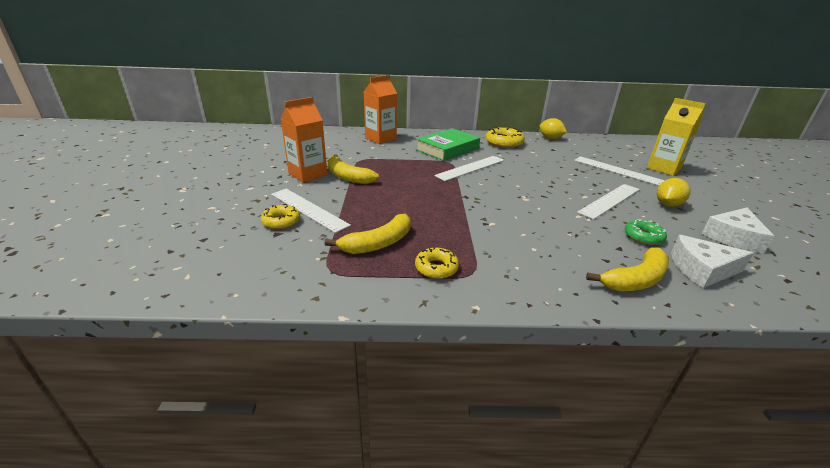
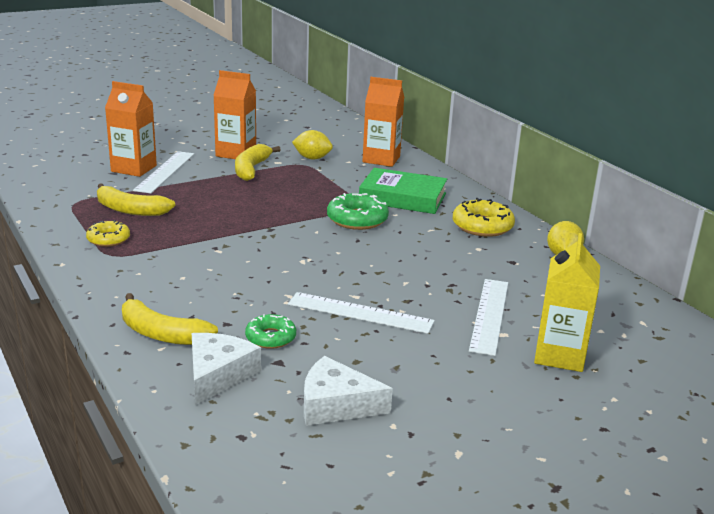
camera: 60 degrees right, 5 degrees down
(281, 221) = (134, 168): yellow donut -> orange carton
(471, 168) = (357, 219): white ruler -> green donut
(668, 204) = (397, 356): yellow lemon -> yellow lemon (312, 158)
(702, 269) = (218, 375): white cheese -> white cheese turned 45 degrees clockwise

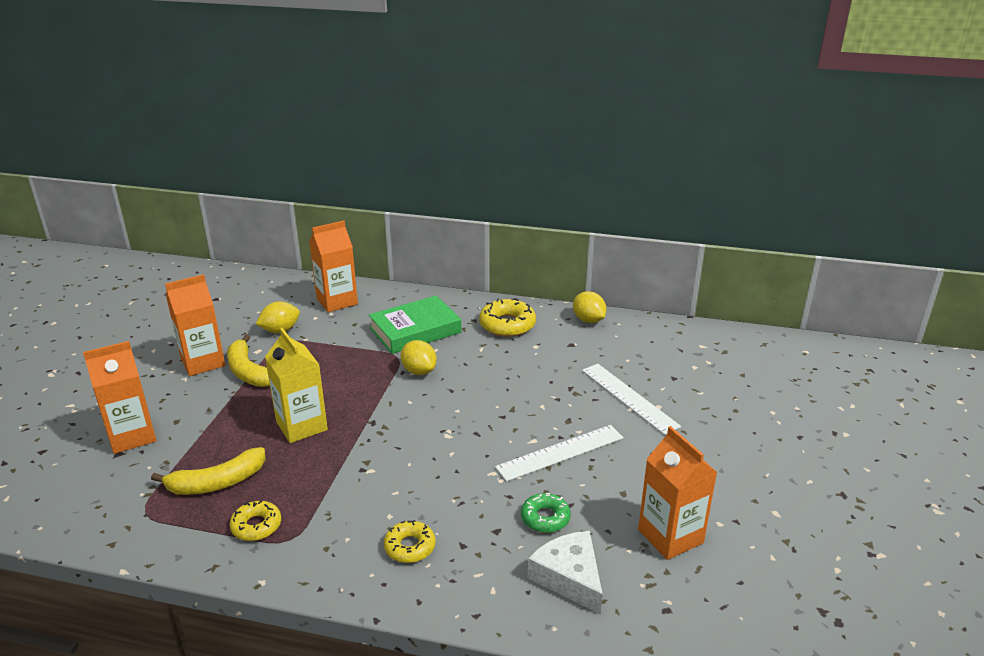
camera: 45 degrees left, 5 degrees up
(161, 298) = (410, 547): none -> yellow donut
(161, 333) = (470, 578): yellow banana -> none
(165, 172) = (171, 421): white ruler -> none
(336, 405) = (670, 536): white cheese -> orange carton
(357, 219) = (419, 371): green donut -> yellow lemon
(559, 355) = (706, 401): yellow carton -> yellow carton (301, 426)

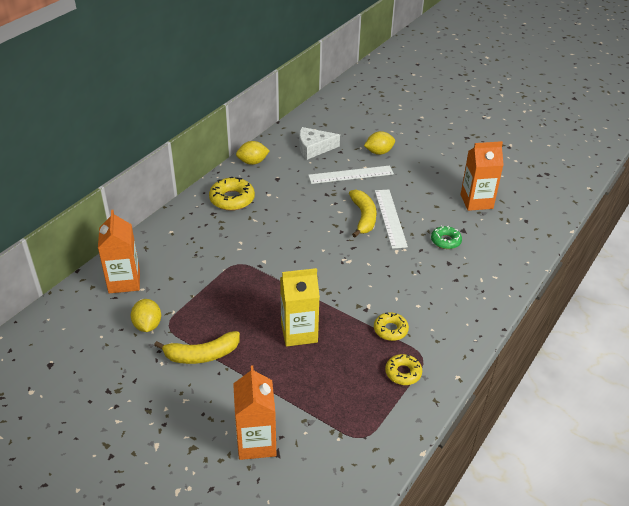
camera: 70 degrees left, 10 degrees up
(203, 362) = (166, 384): orange carton -> none
(217, 482) = (345, 390): yellow banana -> yellow banana (363, 217)
(410, 547) = (450, 302): yellow donut -> yellow donut (390, 330)
(415, 330) = (206, 246): green book -> none
(419, 371) = (264, 257): yellow lemon -> yellow lemon (379, 152)
(569, 577) = (494, 246): white cheese -> white cheese (314, 148)

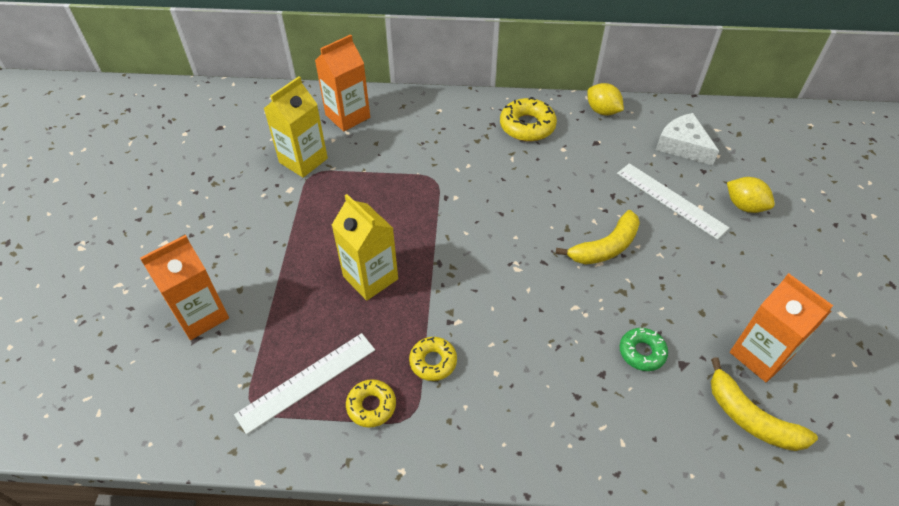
camera: 60 degrees right, 10 degrees up
(147, 325) = (303, 160): yellow lemon -> yellow carton
(202, 355) = (290, 217): yellow banana -> yellow banana (750, 418)
(390, 218) = (630, 274): white ruler -> white ruler (307, 382)

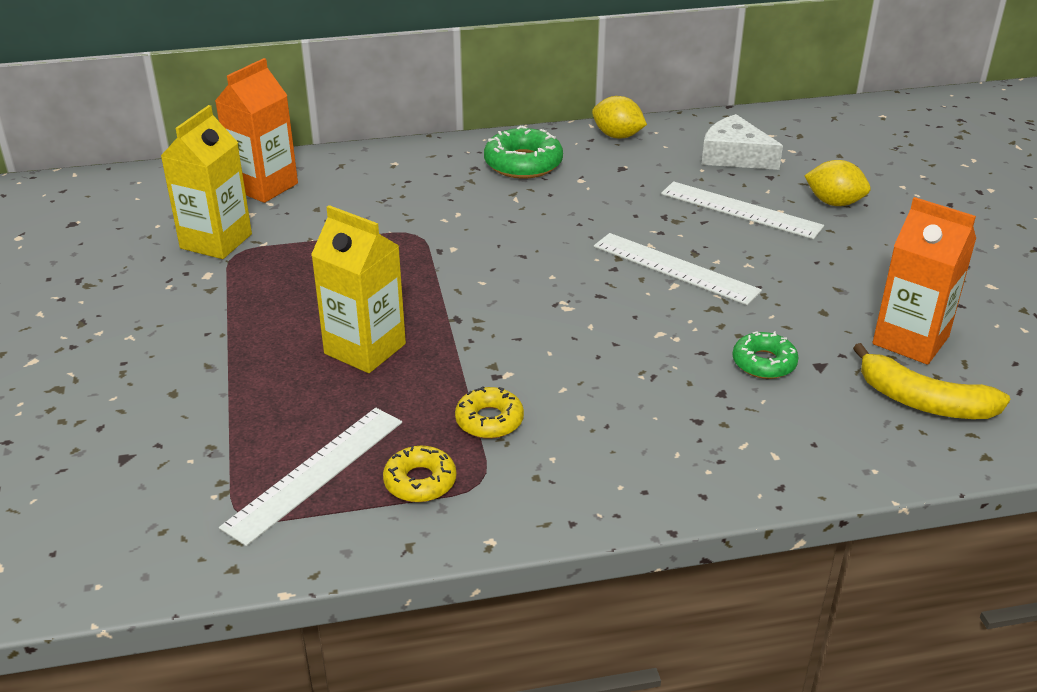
camera: 15 degrees left, 15 degrees down
(201, 315) = (123, 430): orange carton -> none
(527, 126) = (523, 163): yellow donut -> green donut
(605, 247) = (675, 268): yellow banana -> white ruler

